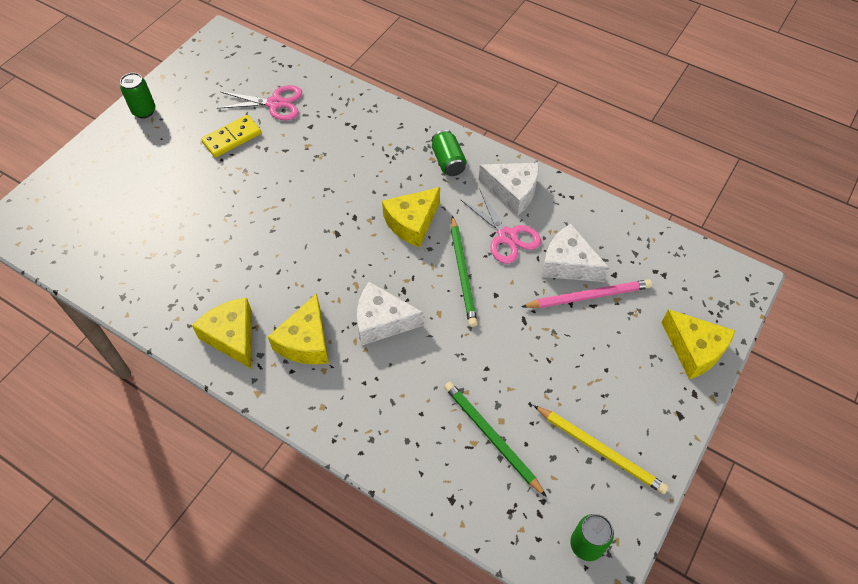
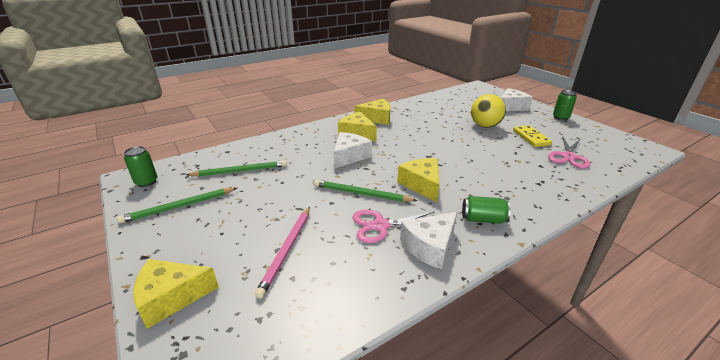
camera: 115 degrees right, 25 degrees down
(209, 190) = (485, 126): none -> yellow ball
(568, 264) = (327, 251): white cheese -> white cheese (511, 107)
(600, 450) = (179, 207): yellow pencil -> green pencil

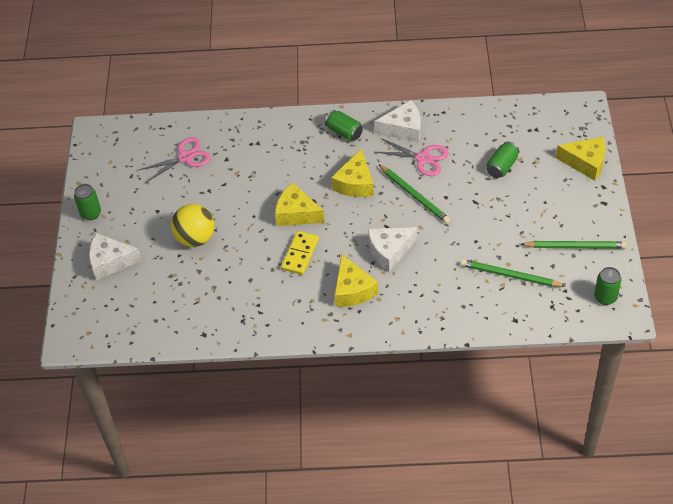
camera: 145 degrees left, 20 degrees up
(287, 250) = (502, 166): pink pencil -> green can
(376, 118) = (302, 314): yellow cheese -> yellow cheese (296, 214)
(531, 138) = (177, 196): yellow domino -> yellow domino (300, 254)

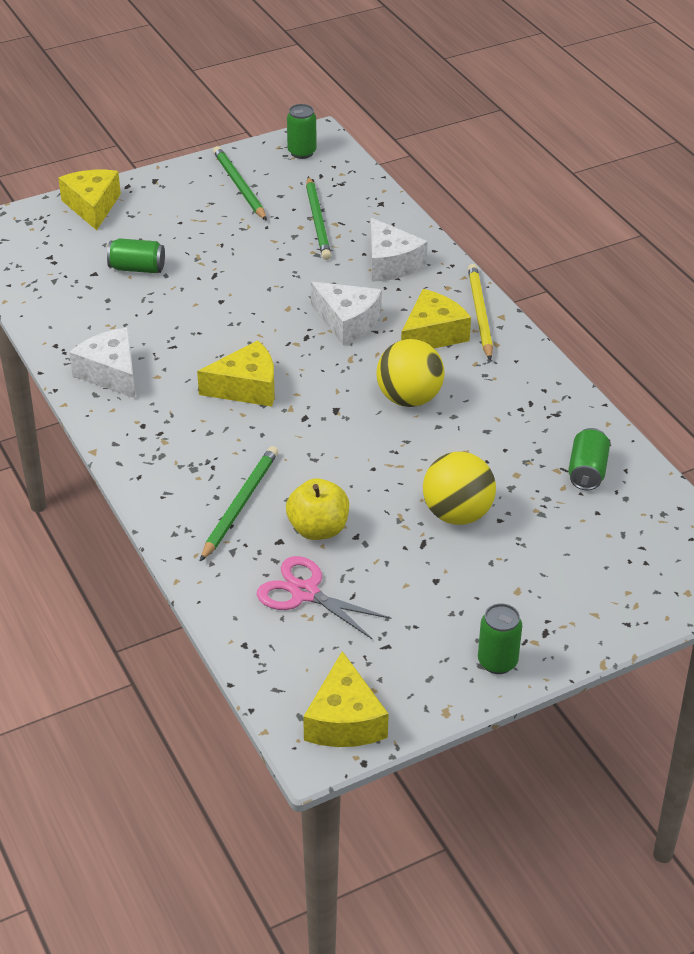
camera: 120 degrees left, 10 degrees down
(110, 262) = (569, 592): white cheese -> white cheese (390, 263)
(224, 177) = (318, 529): none -> yellow apple
(296, 214) = (340, 426): yellow cheese -> yellow cheese (344, 720)
(300, 254) = (409, 399): yellow domino -> yellow ball
(344, 132) = (149, 430): green can -> green can (587, 471)
(358, 324) = (479, 314): none -> yellow pencil
(414, 195) = (235, 328): green pencil -> green pencil (239, 505)
(423, 158) = (161, 339): pink scissors -> none

